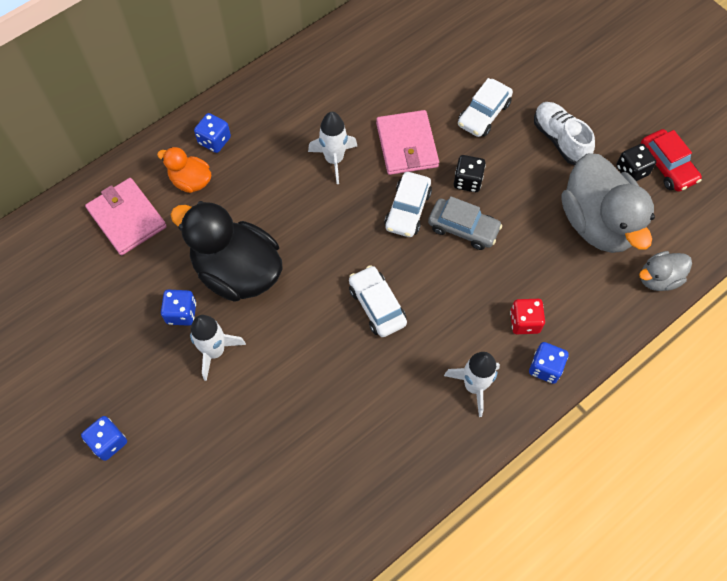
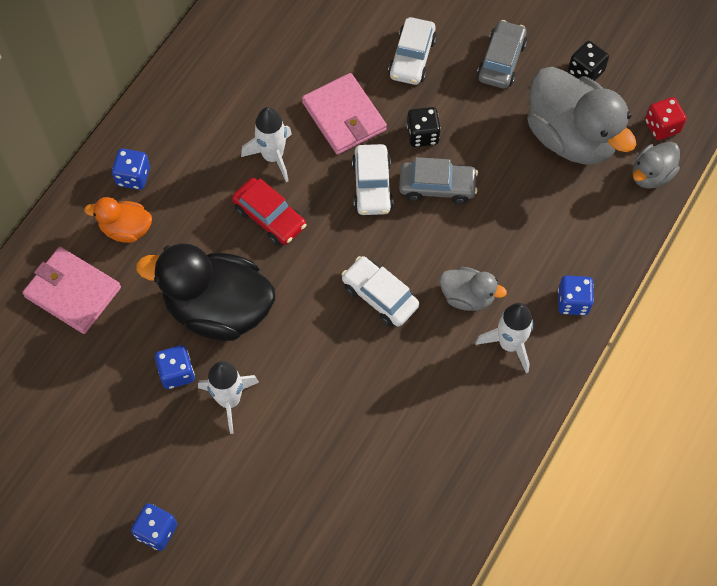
camera: 20 degrees left, 0 degrees up
(453, 331) = (467, 297): none -> grey duck
(524, 322) = (535, 263): red dice -> red dice (662, 126)
(560, 139) = (501, 61): white shoe -> grey car
(667, 166) = (619, 55): red car -> red car (269, 217)

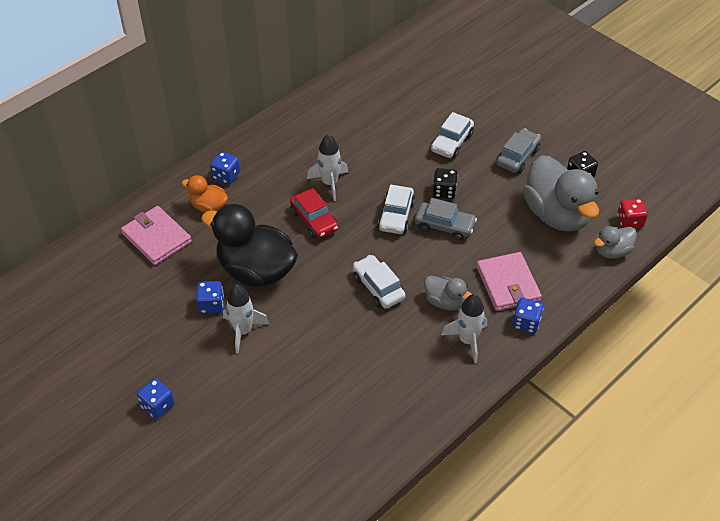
camera: 15 degrees right, 15 degrees down
(344, 116) = (390, 169): pink wallet -> pink wallet (508, 284)

